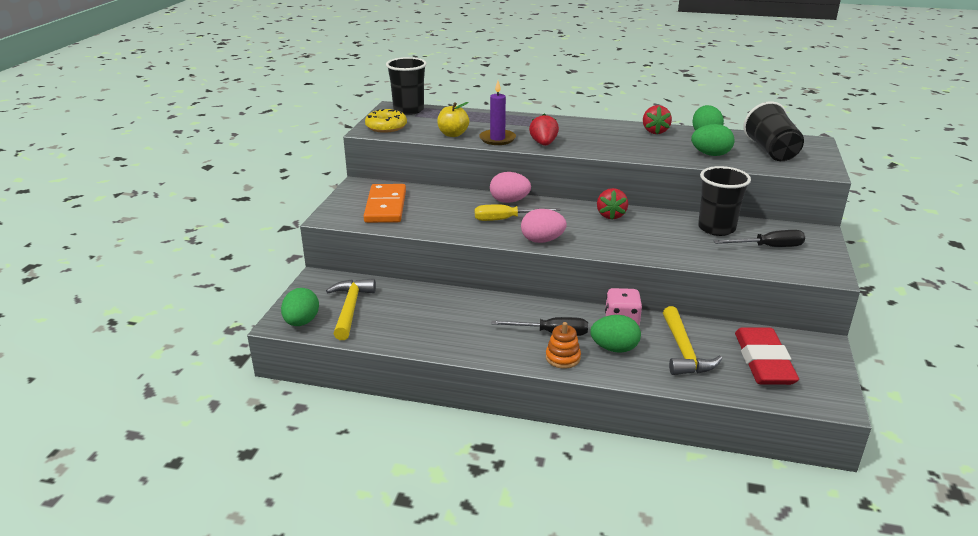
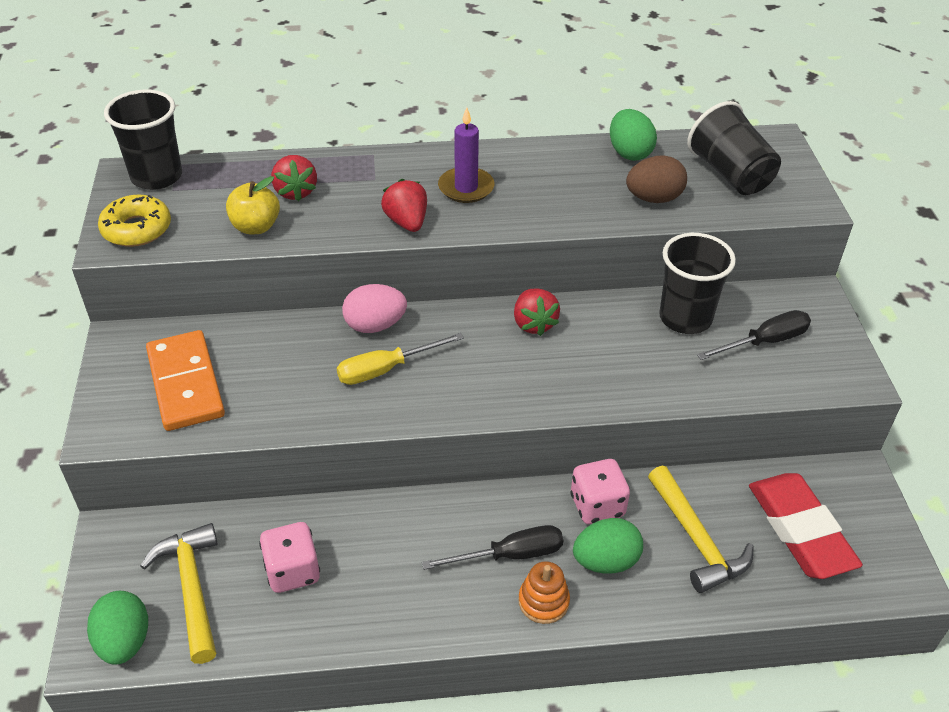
camera: 20 degrees left, 15 degrees up
(412, 313) = (293, 571): none -> pink dice
(497, 139) = (331, 225): purple candle -> purple candle (466, 188)
(542, 240) = (457, 405): pink egg -> none
(655, 131) = (557, 158): red strawberry -> red strawberry (295, 192)
(710, 154) = (653, 198): green egg -> brown egg

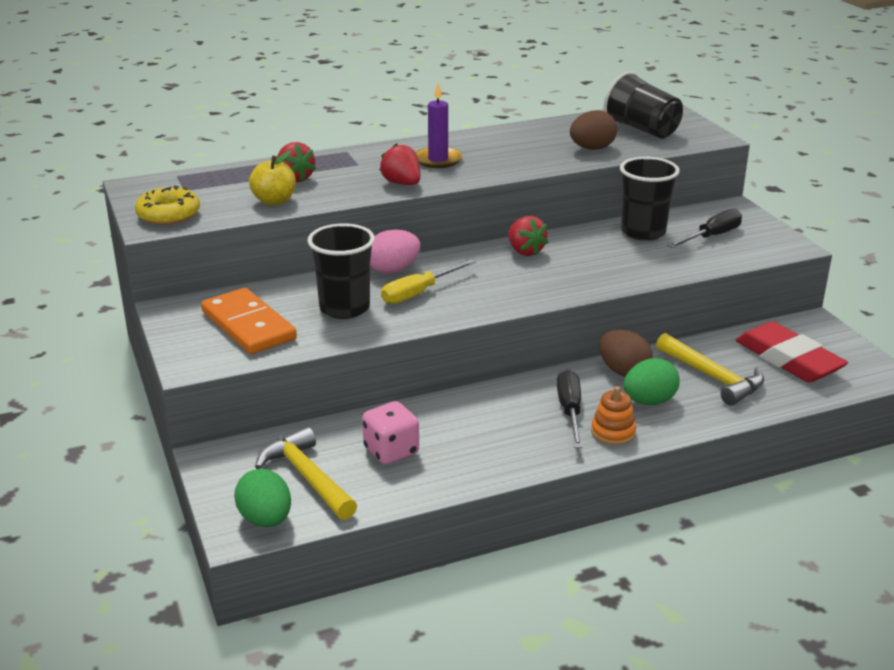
camera: 15 degrees left, 15 degrees down
(157, 177) = (164, 184): black cup -> black cup (344, 308)
(510, 555) = (570, 411): black screwdriver -> black screwdriver turned 60 degrees counterclockwise
(597, 506) = (623, 371): pink dice -> brown egg
(629, 153) = (556, 127): green egg -> none

